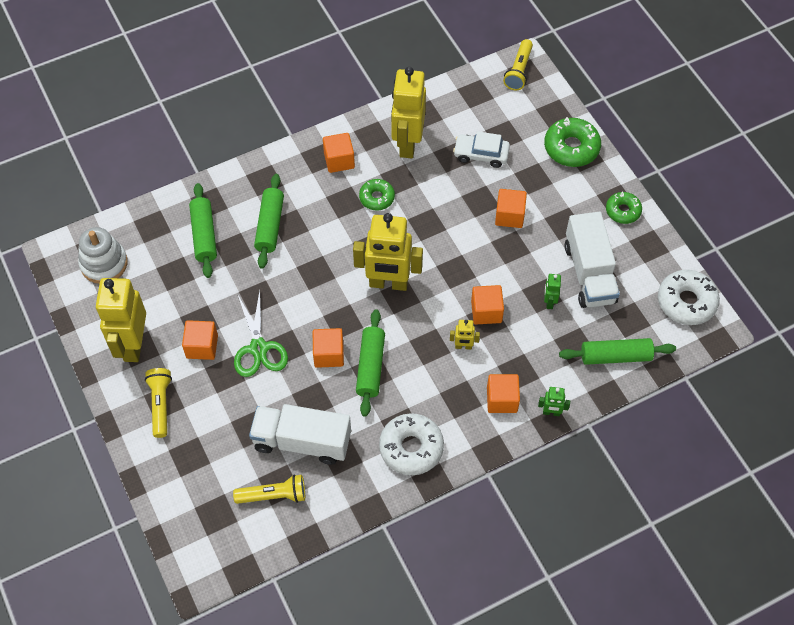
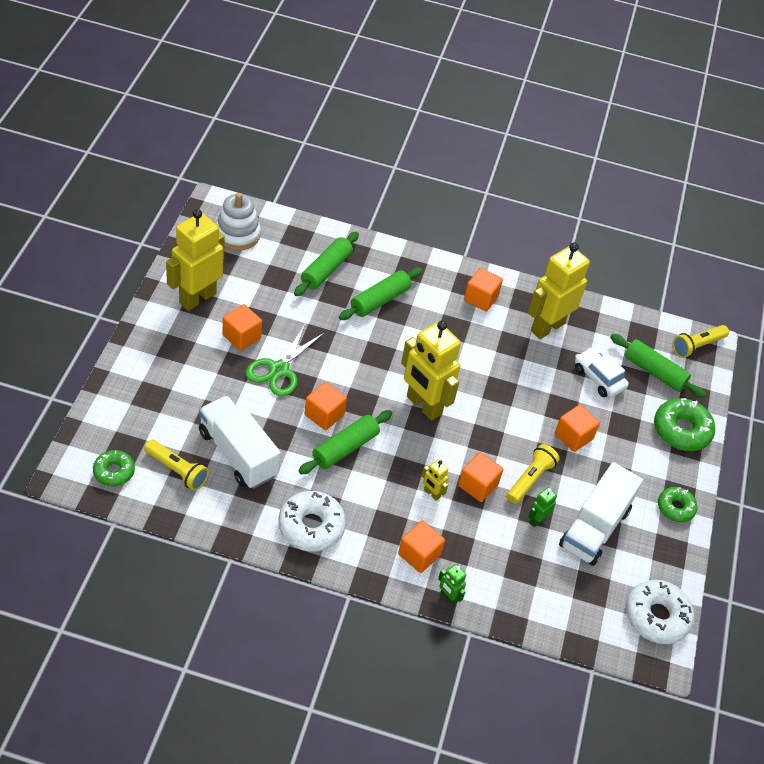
camera: 35 degrees right, 10 degrees down
(160, 405) = (171, 349): yellow flashlight -> yellow flashlight (530, 479)
(377, 198) = (481, 343): green donut -> green donut (114, 472)
(615, 356) = (548, 604): green rolling pin -> green rolling pin (654, 372)

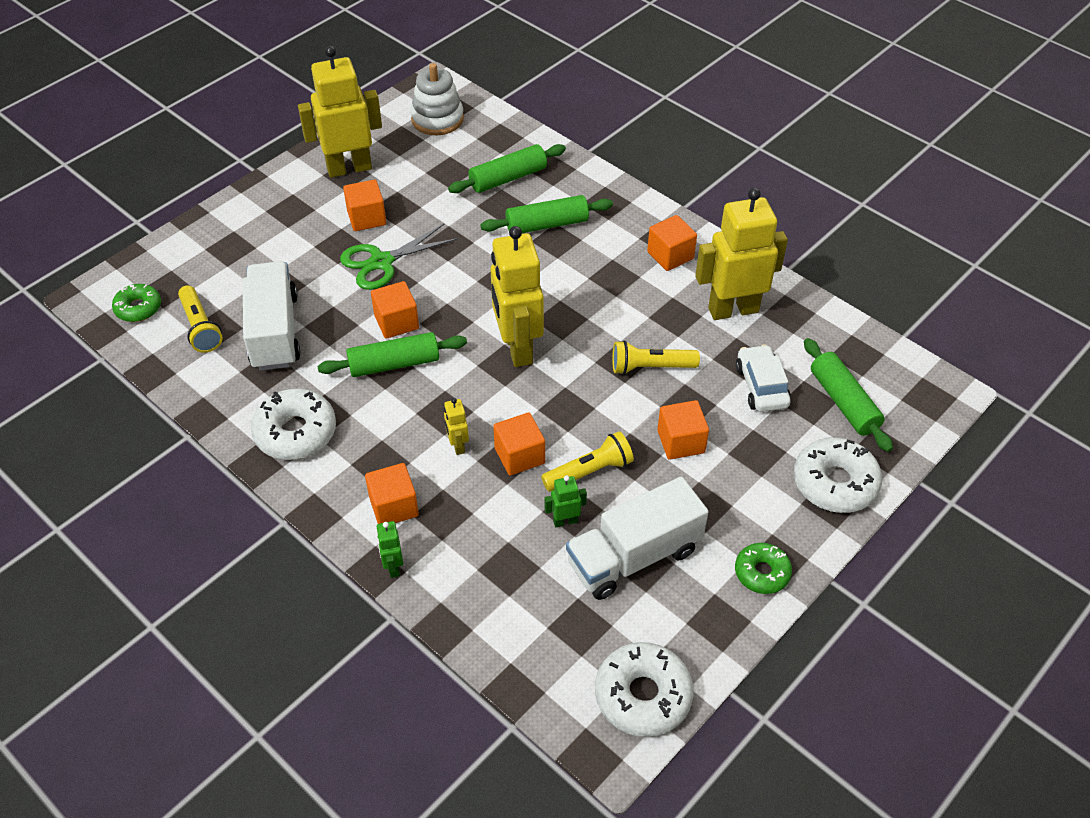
camera: 35 degrees right, 0 degrees up
(681, 430) = (835, 483): green donut -> white donut
(697, 346) = (926, 390): yellow flashlight -> yellow flashlight (650, 367)

